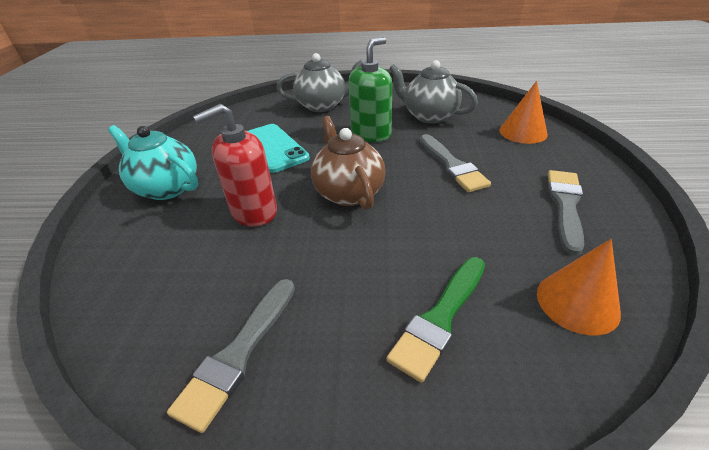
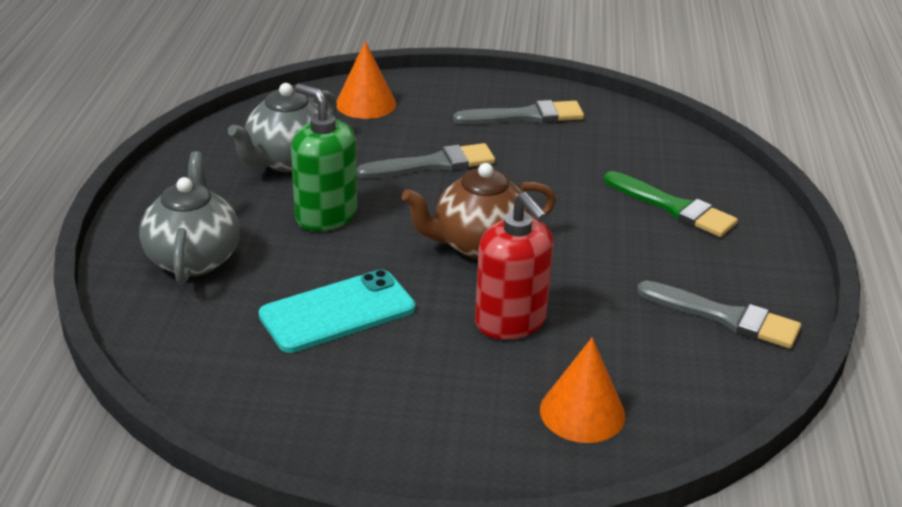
camera: 90 degrees left, 5 degrees down
(166, 188) = (435, 419): turquoise teapot -> none
(565, 206) = (525, 116): grey brush -> grey brush turned 150 degrees clockwise
(577, 302) = (650, 143): orange cone -> orange cone (582, 412)

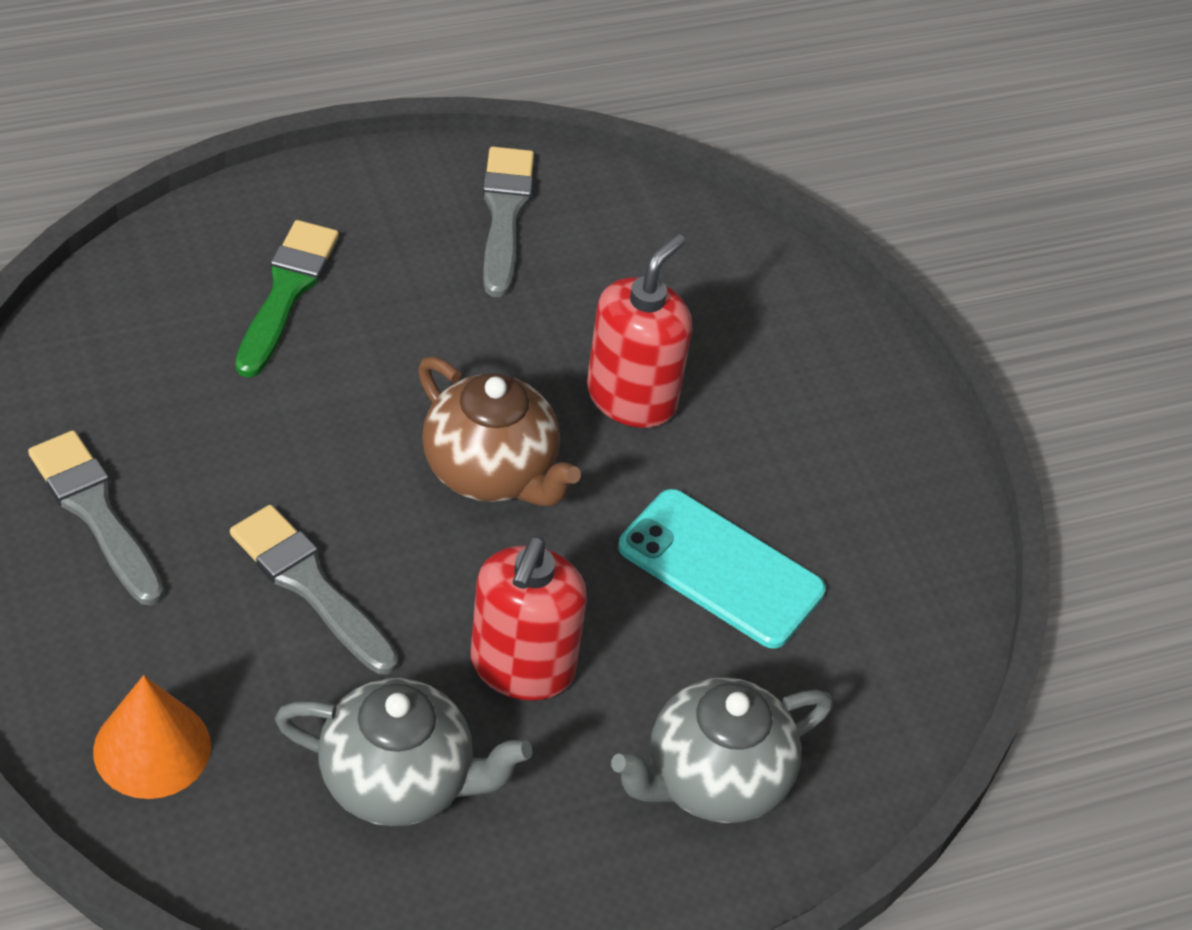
camera: 120 degrees left, 15 degrees up
(325, 215) = (522, 667): green soap dispenser -> red soap dispenser
(582, 412) = (742, 303): orange cone -> none

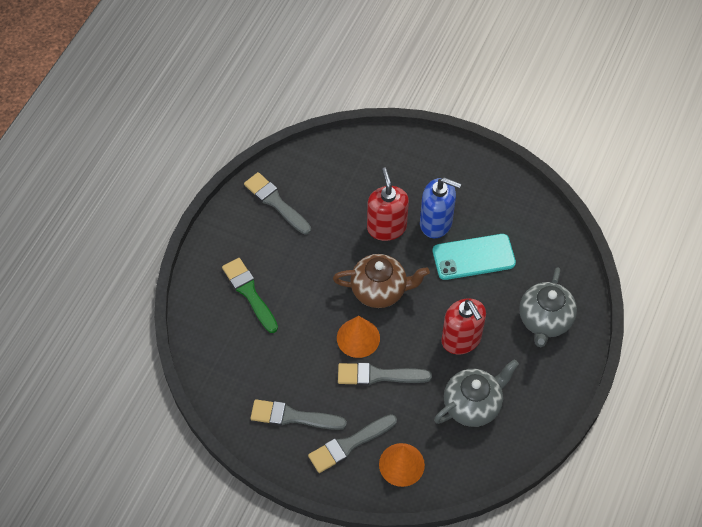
camera: 40 degrees left, 10 degrees up
(118, 635) = (349, 444): none -> grey brush
(357, 503) = (358, 338): none -> orange cone
(726, 464) = (436, 223): none -> blue soap dispenser

